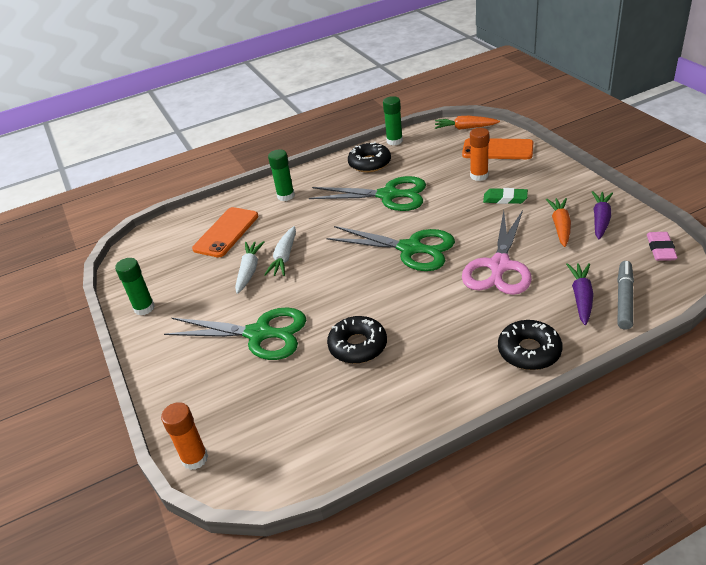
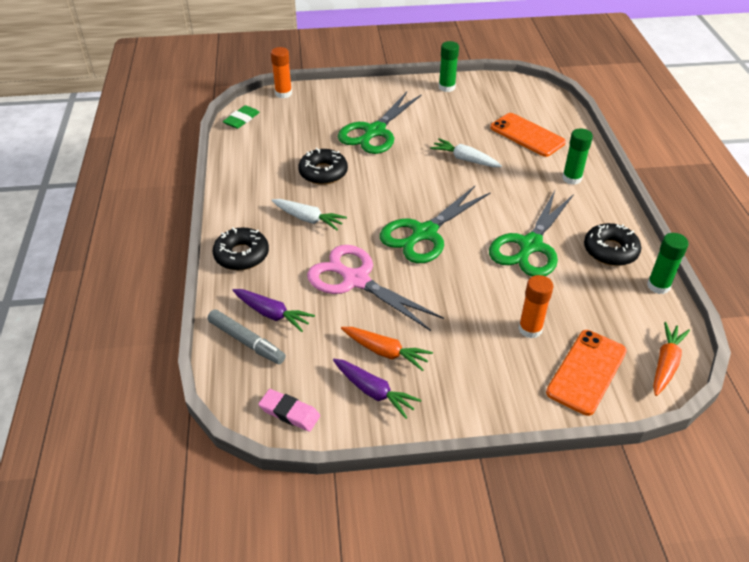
camera: 105 degrees right, 5 degrees up
(249, 270) = (459, 139): white carrot -> white carrot (308, 219)
(505, 199) = (467, 331): green eraser -> green eraser (241, 119)

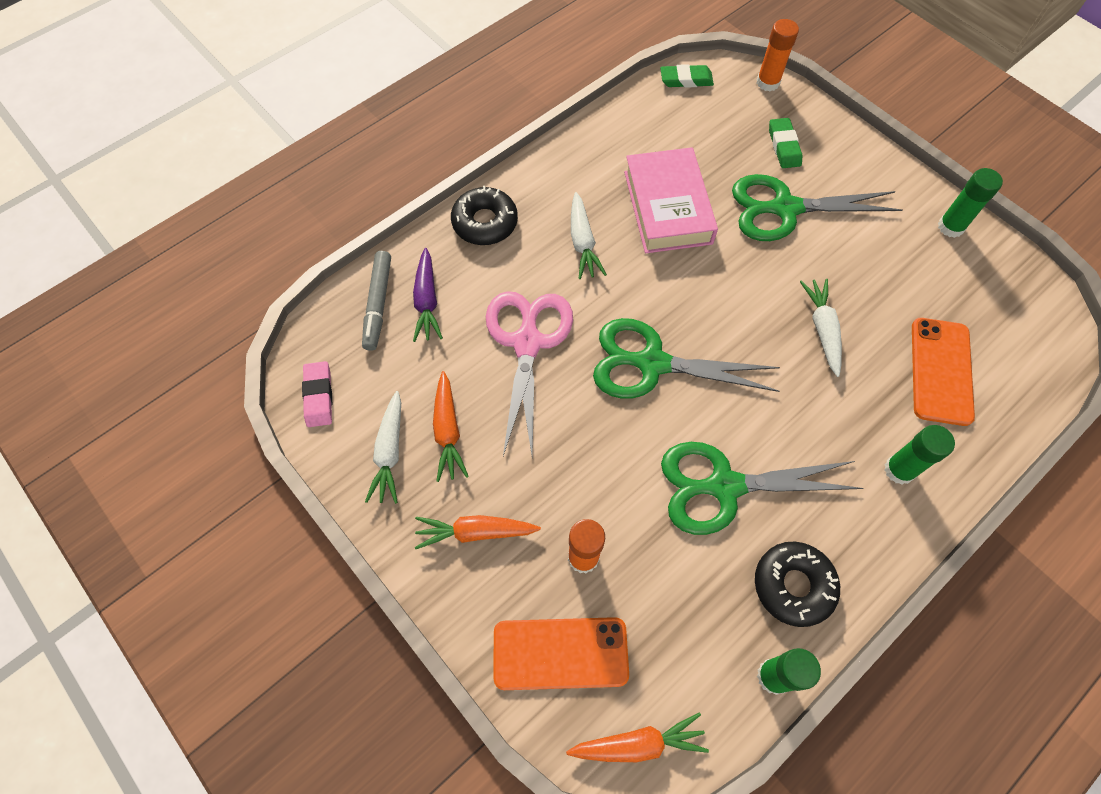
camera: 55 degrees right, 20 degrees up
(323, 172) = (667, 207): black donut -> pink book
(333, 110) = (784, 146): none -> green eraser
(374, 392) = (389, 453): purple carrot -> white carrot
(472, 374) = (475, 532): none -> orange carrot

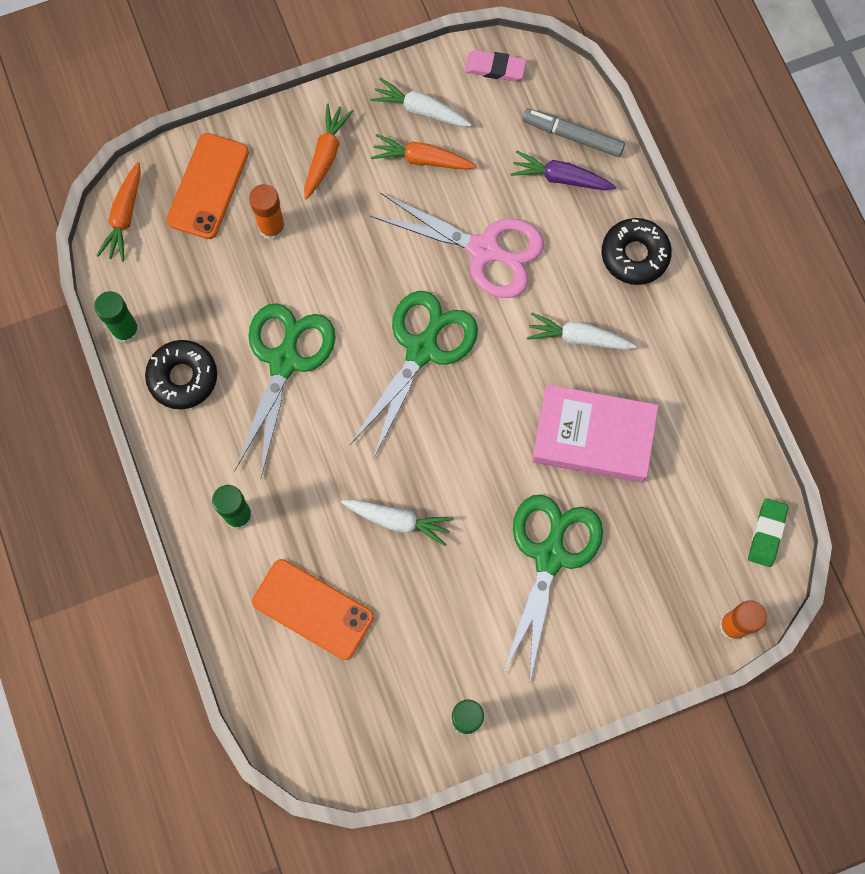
camera: 110 degrees right, 10 degrees up
(784, 146) = (633, 597): green eraser -> none

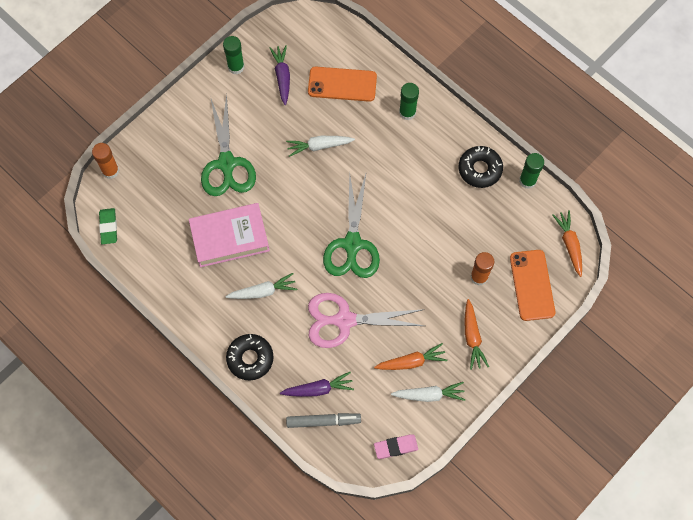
camera: 155 degrees right, 5 degrees down
(284, 361) = (428, 203): green scissors -> none
(400, 667) = (282, 76): none -> purple carrot

